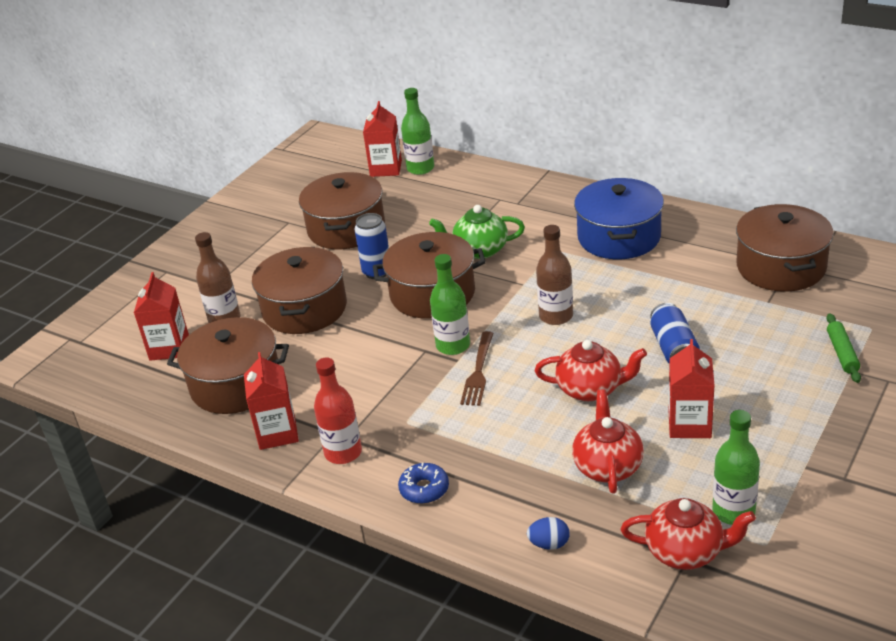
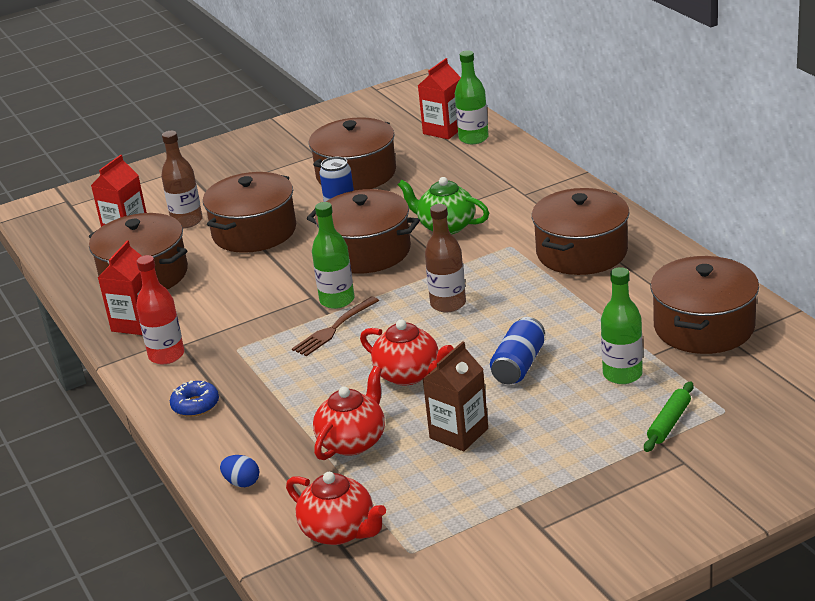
camera: 30 degrees right, 5 degrees down
(619, 237) = (582, 252): blue pot -> brown pot
(689, 424) = (459, 433): red carton -> brown carton
(733, 511) = (414, 516): green bottle -> green bottle (622, 374)

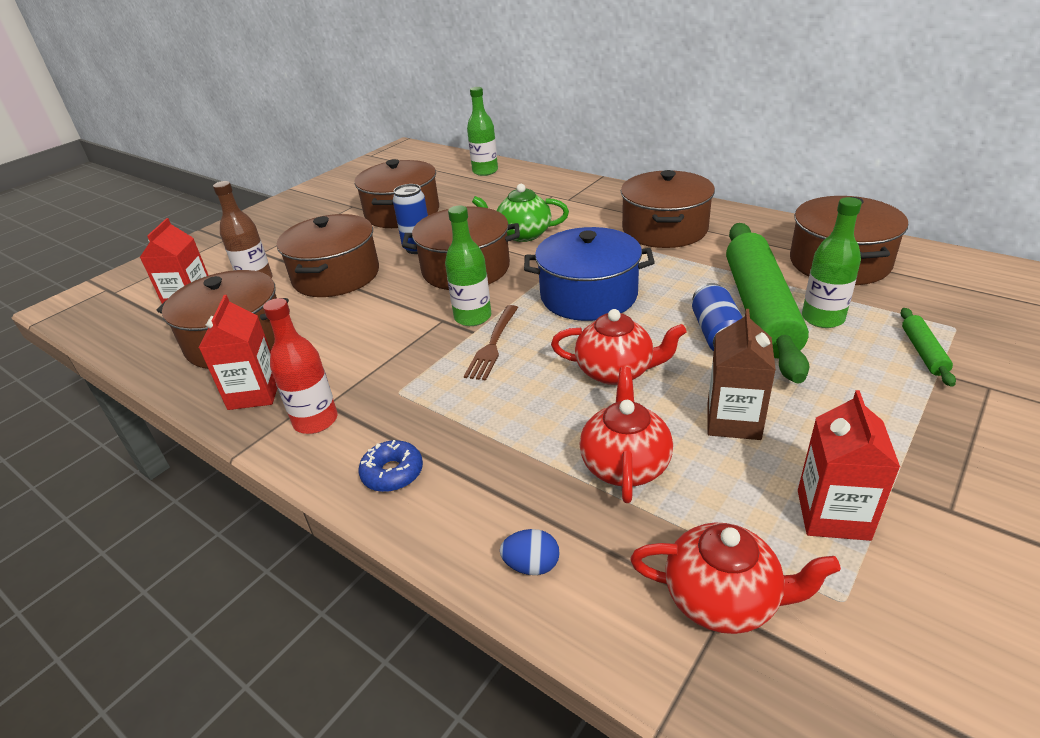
camera: 25 degrees left, 5 degrees up
(444, 130) = (454, 170): red carton -> red carton (833, 514)
(448, 304) = (588, 295): brown bottle -> blue pot
(579, 353) = (759, 309): none -> green rolling pin

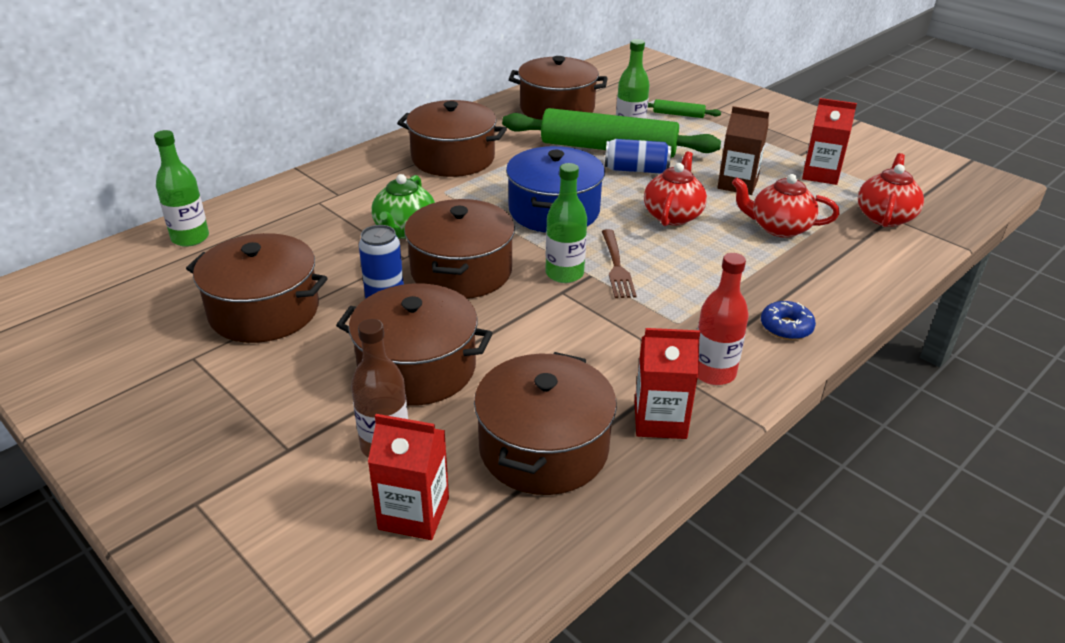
camera: 85 degrees left, 0 degrees up
(493, 344) = (616, 266): brown fork -> brown fork turned 60 degrees clockwise
(531, 565) = (871, 273): blue egg -> none

